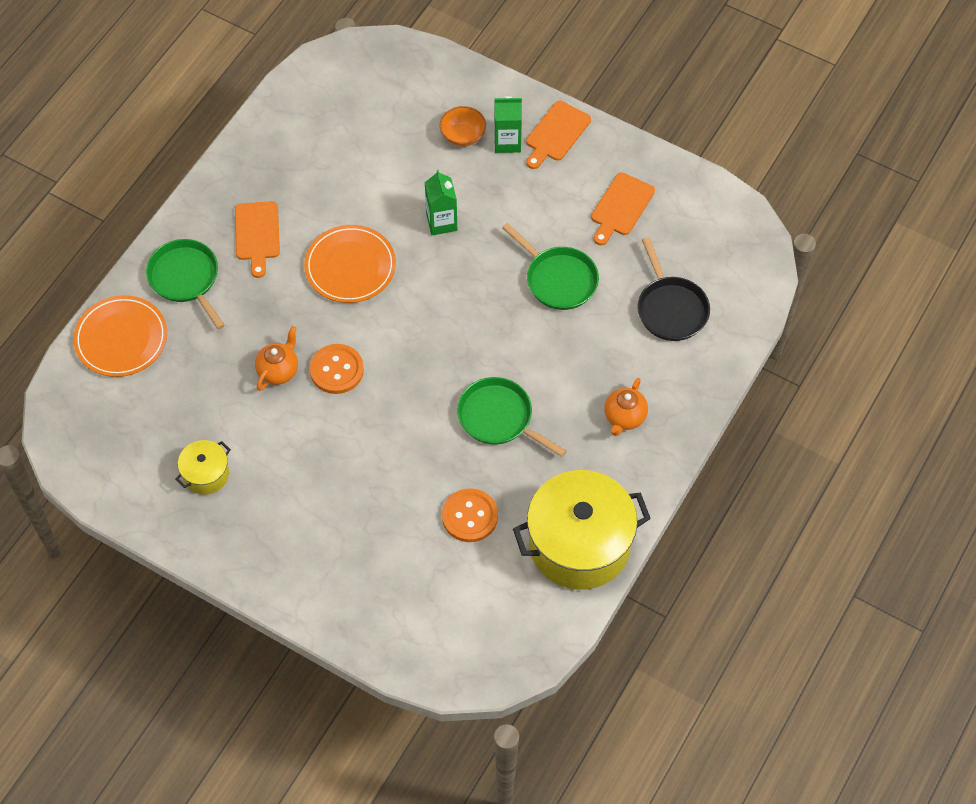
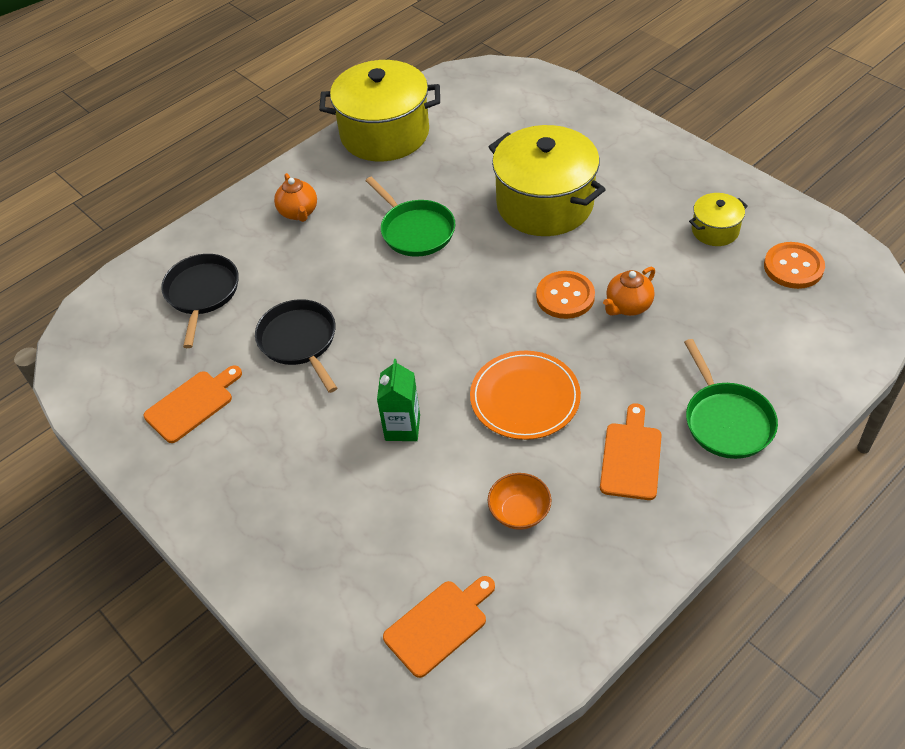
camera: 160 degrees left, 10 degrees down
(121, 338) = (807, 368): orange plate -> none
(379, 476) = (544, 204): none -> yellow pot
(463, 135) = (334, 535): orange bowl -> orange bowl (519, 512)
(470, 516) = (471, 164): orange button -> orange button (793, 267)
(507, 142) = (282, 513): green carton -> none
(556, 134) = (217, 511): orange cutting board -> orange cutting board (439, 625)
(558, 279) = (299, 341): green pan -> black pan
(624, 417) = (299, 213): orange teapot -> orange teapot turned 120 degrees clockwise

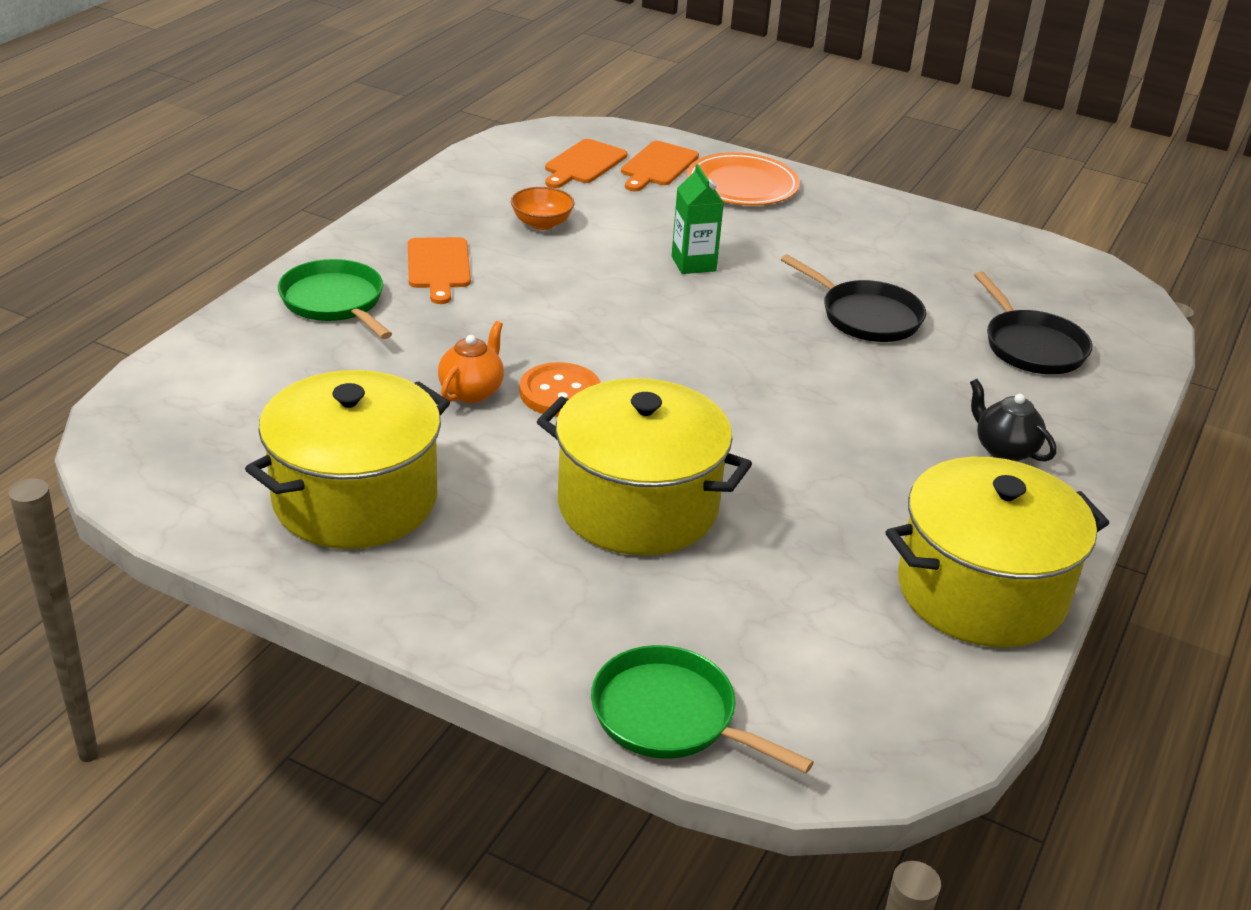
camera: 155 degrees right, 15 degrees down
(192, 404) = (931, 258): orange cutting board -> orange cutting board (658, 166)
(299, 213) = (1004, 450): orange teapot -> black teapot
(415, 231) = (814, 446): green pan -> green pan (670, 716)
(525, 398) = (571, 297): orange plate -> orange plate (742, 184)
(715, 230) = (355, 499): yellow pot -> yellow pot, size x2.14
(793, 267) = (234, 463): orange button -> none

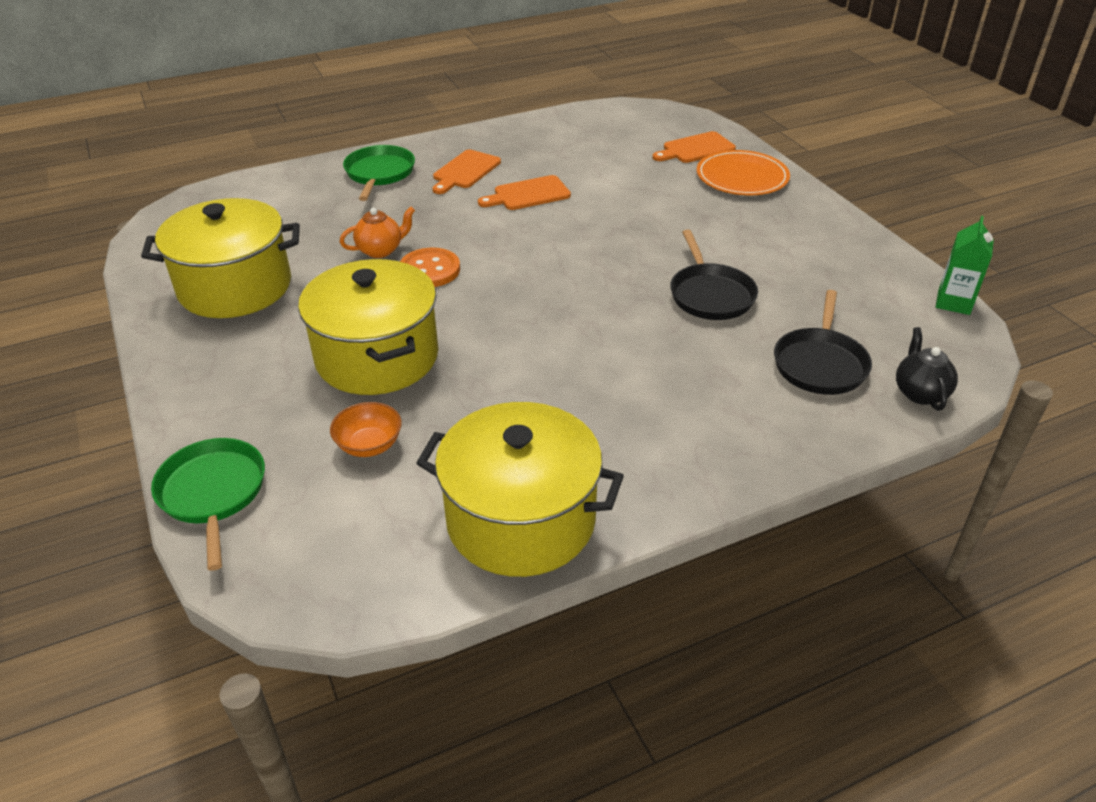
camera: 40 degrees right, 5 degrees up
(542, 223) = (564, 164): orange bowl -> orange bowl (369, 445)
(584, 164) = (645, 134): orange cutting board -> orange cutting board (528, 194)
(693, 264) = (631, 219): green carton -> green carton (953, 302)
(1004, 450) = (685, 429): black teapot -> black teapot (919, 393)

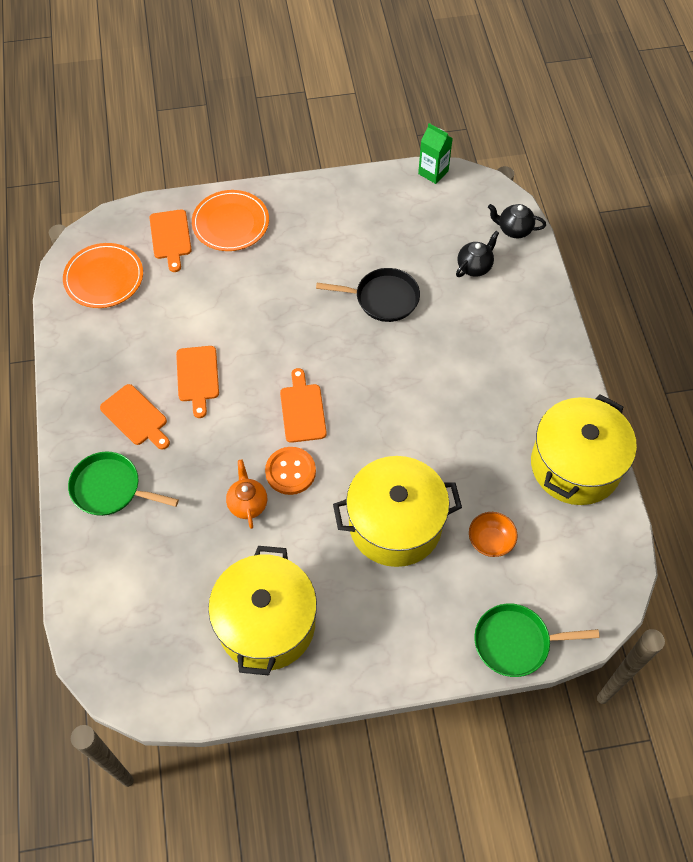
camera: 75 degrees left, 20 degrees up
(515, 264) = (302, 410): none -> orange cutting board
(620, 126) = (104, 278): none -> orange plate
(820, 364) = (474, 267): black pan -> black teapot

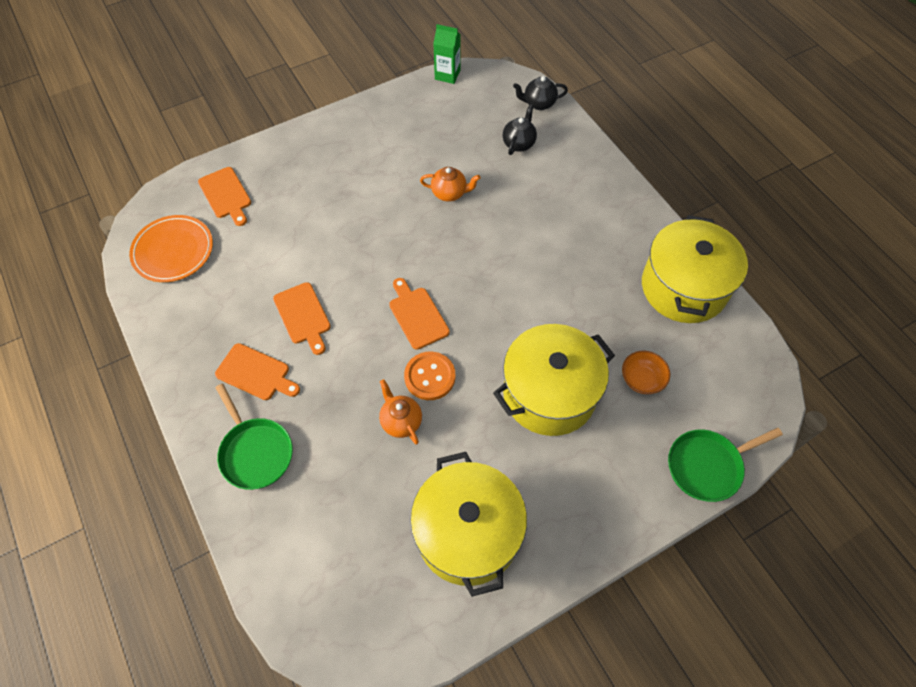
camera: 20 degrees left, 0 degrees up
(110, 488) = (255, 452): green pan -> green pan turned 120 degrees counterclockwise
(230, 223) = (279, 166): orange plate -> none
(383, 298) = (449, 193): black pan -> orange teapot

